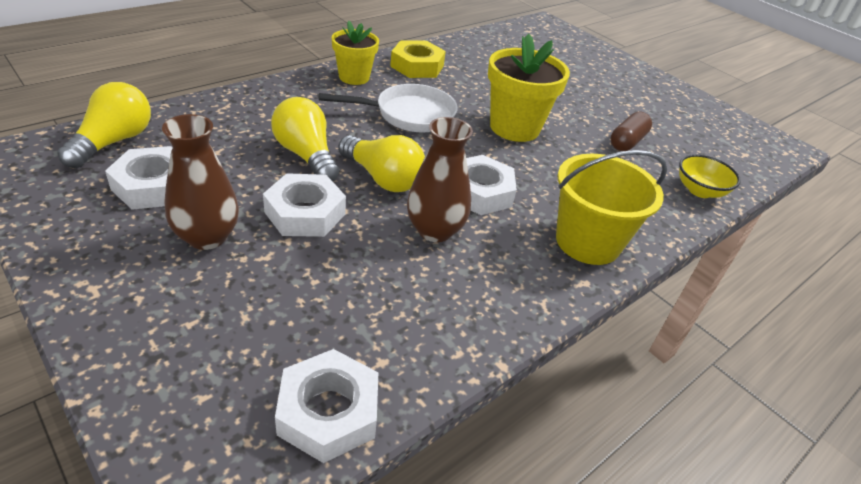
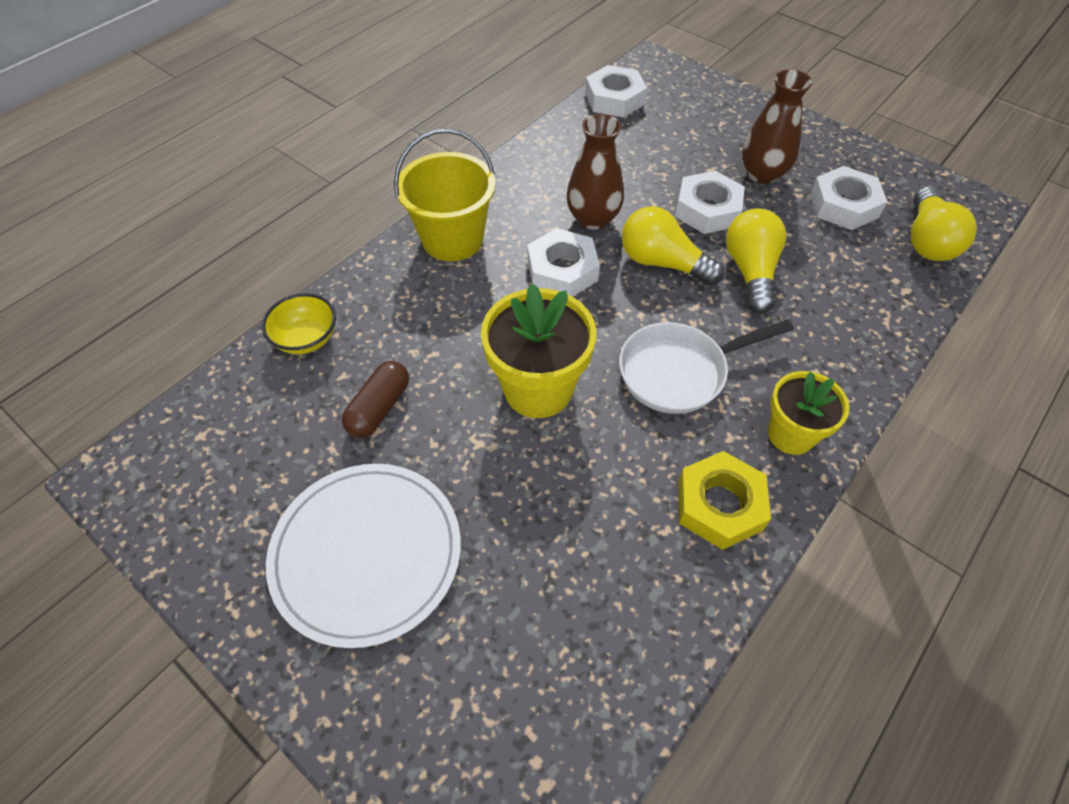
camera: 175 degrees right, 15 degrees up
(306, 155) = (750, 271): yellow light bulb -> yellow light bulb turned 135 degrees counterclockwise
(617, 91) = (366, 553): none -> white plate

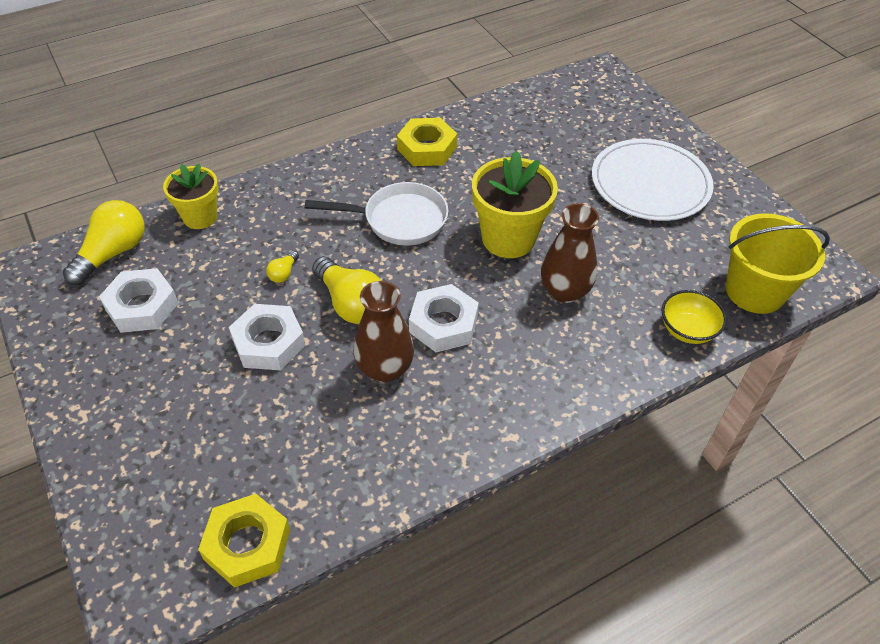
camera: 160 degrees left, 5 degrees down
(379, 408) = (631, 259): brown capsule -> none
(452, 239) = (534, 390): yellow bucket -> yellow bucket (755, 291)
(614, 99) = (247, 544): white nut -> yellow nut
(750, 271) = (284, 273): yellow light bulb -> yellow light bulb, size x0.46
(762, 174) = (179, 366): brown vase -> brown vase (564, 291)
(791, 434) = (354, 166): yellow flower pot -> yellow flower pot (200, 217)

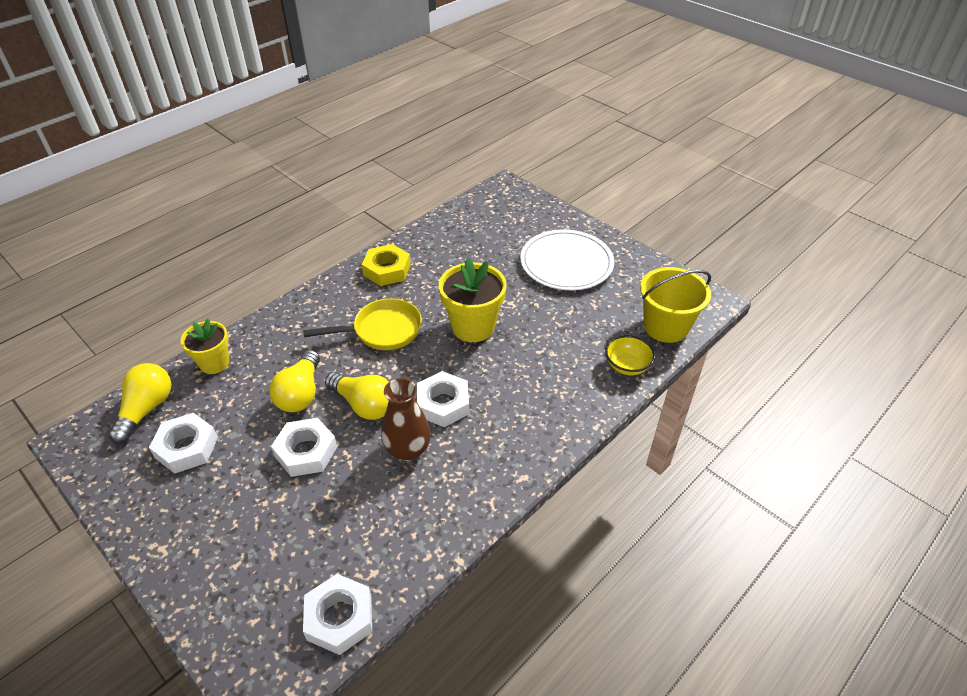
camera: 15 degrees left, 5 degrees down
(247, 544) = (339, 617): yellow nut -> white nut
(284, 273) = (301, 393): yellow light bulb -> yellow light bulb, size x2.18
(399, 220) = (382, 330): white pan -> yellow pan
(564, 291) = (528, 357): brown vase -> none

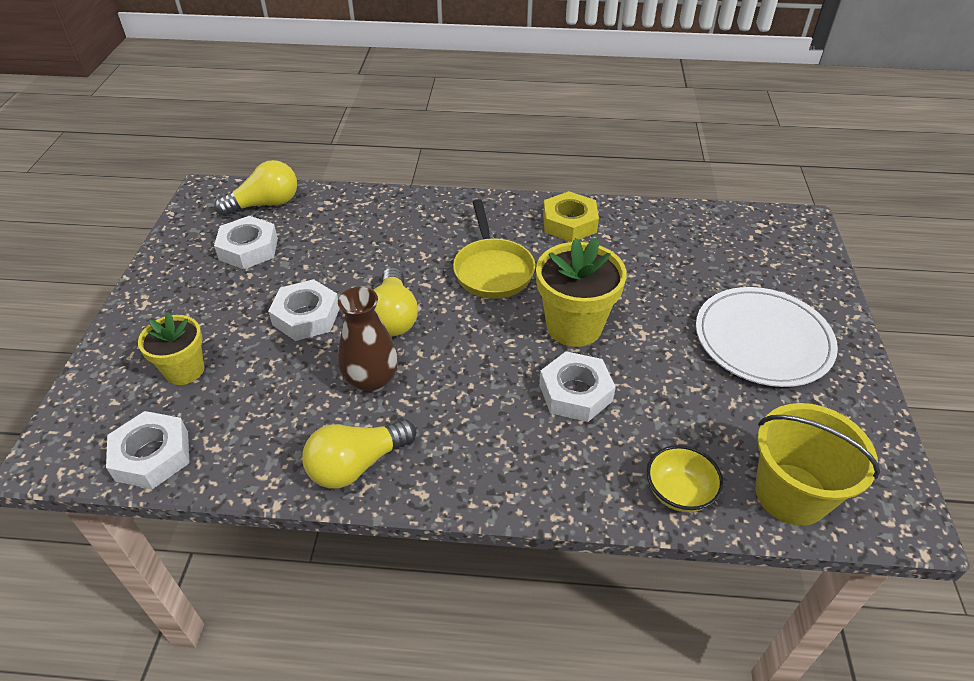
camera: 50 degrees right, 0 degrees up
(214, 363) = (345, 204): yellow flower pot -> yellow flower pot (185, 370)
(301, 393) = (365, 270): yellow light bulb -> yellow light bulb (357, 465)
(382, 330) = (492, 270): yellow pan -> yellow pan turned 45 degrees clockwise
(443, 404) = (451, 369): white nut -> white nut (575, 392)

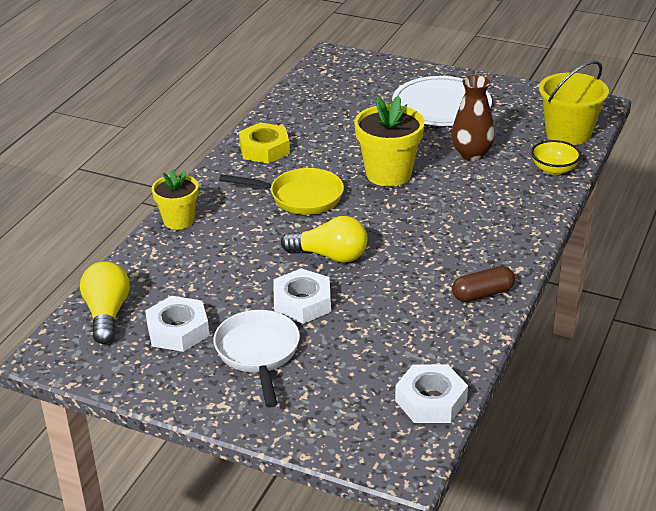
camera: 70 degrees left, 10 degrees down
(185, 370) = (335, 379): yellow flower pot -> yellow flower pot (178, 220)
(220, 307) = (258, 353): none -> white pan
(357, 465) = (482, 294): yellow light bulb -> brown capsule
(371, 380) = (399, 276): brown vase -> brown vase (471, 154)
(575, 392) = (455, 188): white nut -> none

